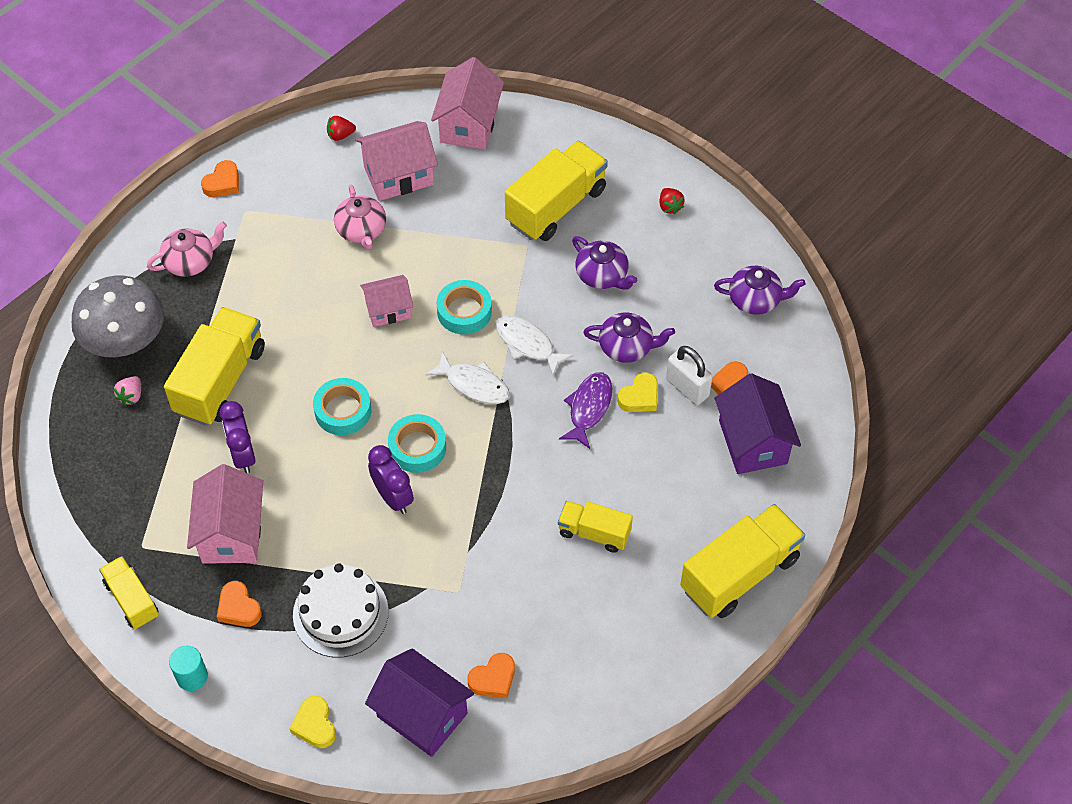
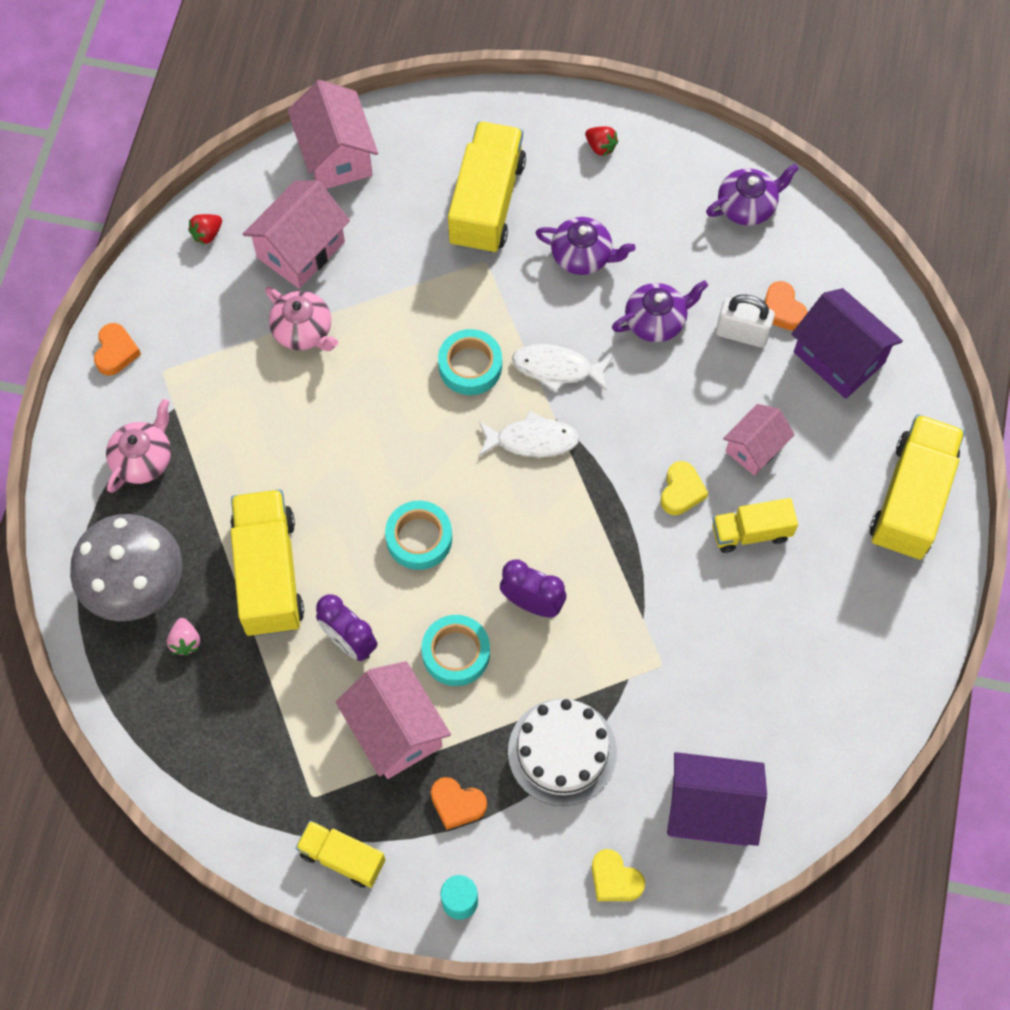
camera: 30 degrees left, 10 degrees up
(388, 310) = (391, 404): pink house -> pink house (755, 448)
(417, 447) = (521, 537): turquoise tape -> turquoise tape (456, 653)
(493, 679) = (753, 734): orange heart -> none
(588, 408) = (661, 405): purple fish -> none
(639, 397) = (703, 367): yellow heart -> yellow heart (681, 491)

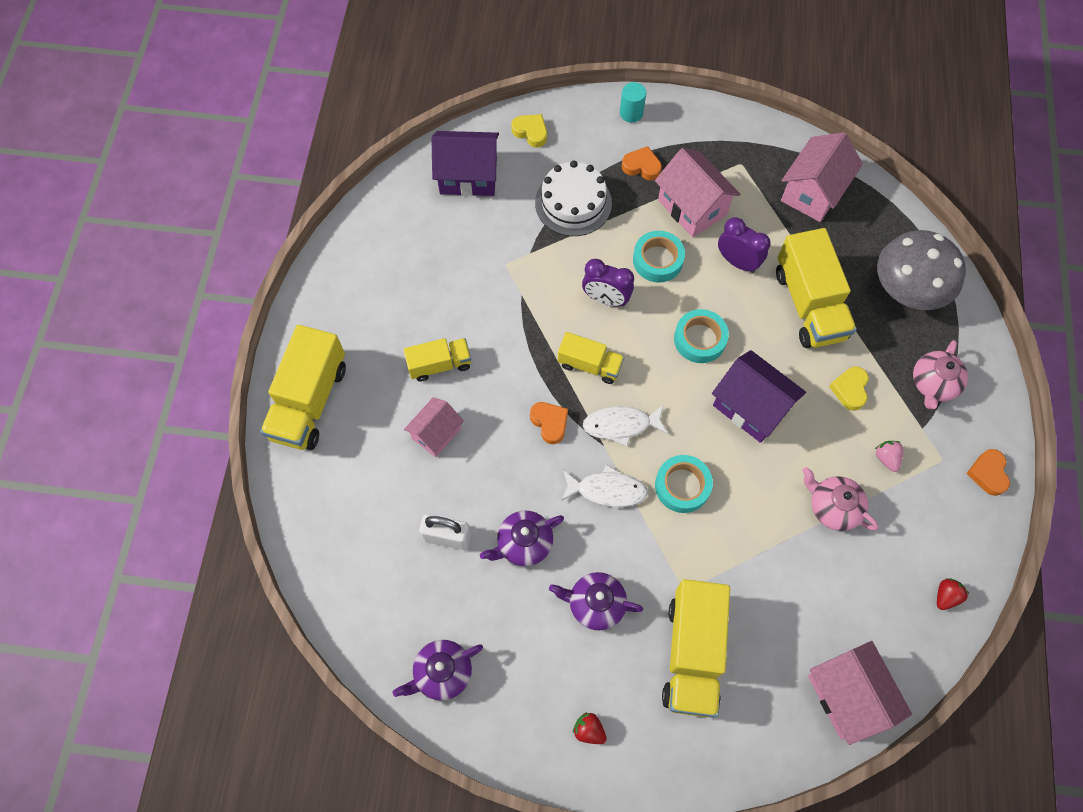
camera: 175 degrees right, 0 degrees up
(185, 641) = (857, 253): pink strawberry -> pink strawberry (886, 458)
(301, 249) = (855, 587): pink house -> pink house (813, 192)
(342, 857) = (713, 131): yellow truck -> yellow truck (589, 365)
(681, 491) = (496, 393): yellow heart -> yellow heart (850, 389)
(782, 310) = (411, 563): orange heart -> orange heart (549, 423)
(839, 357) = (362, 521): purple house -> purple house (751, 407)

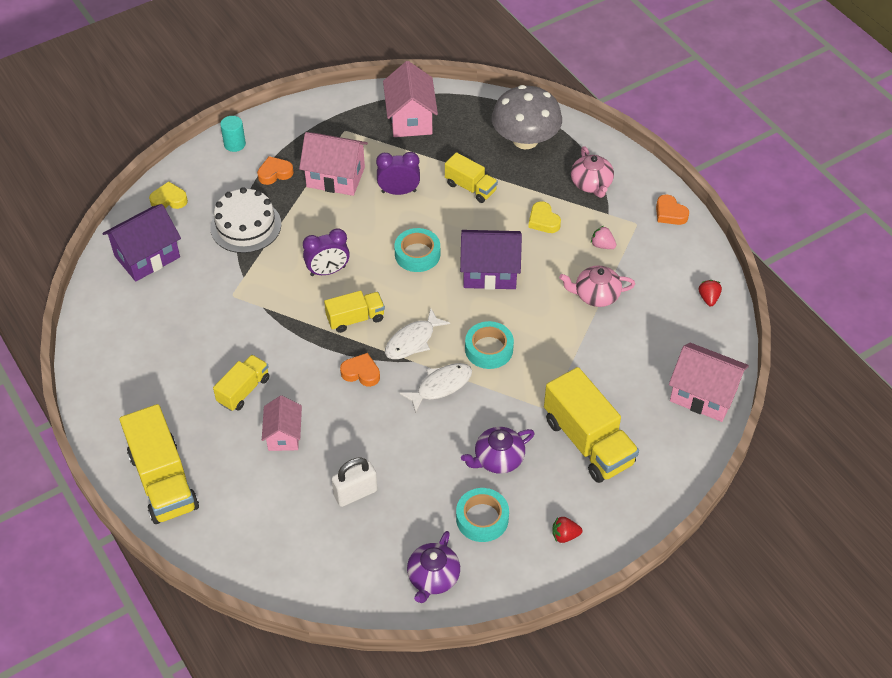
camera: 40 degrees left, 15 degrees down
(523, 543) = (414, 458): purple teapot -> none
(657, 260) = (342, 224): turquoise tape -> turquoise tape (482, 518)
(809, 304) = (470, 187): yellow truck -> yellow truck, size x0.57

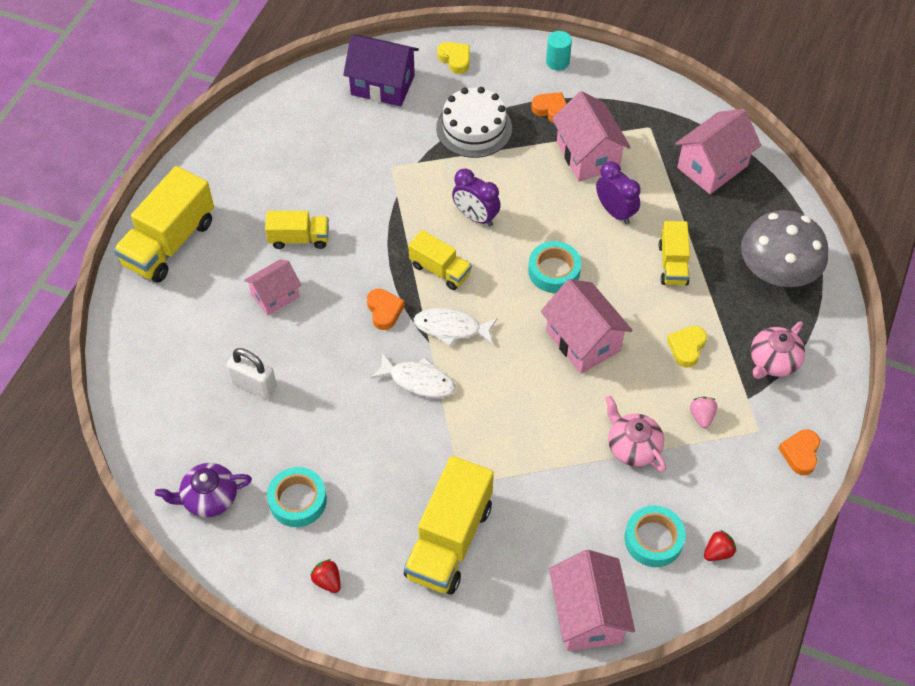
camera: 55 degrees right, 5 degrees up
(489, 272) = (583, 341): purple house -> pink house
(489, 349) = (491, 394): turquoise tape -> turquoise tape (653, 539)
(498, 459) = (372, 475): purple teapot -> none

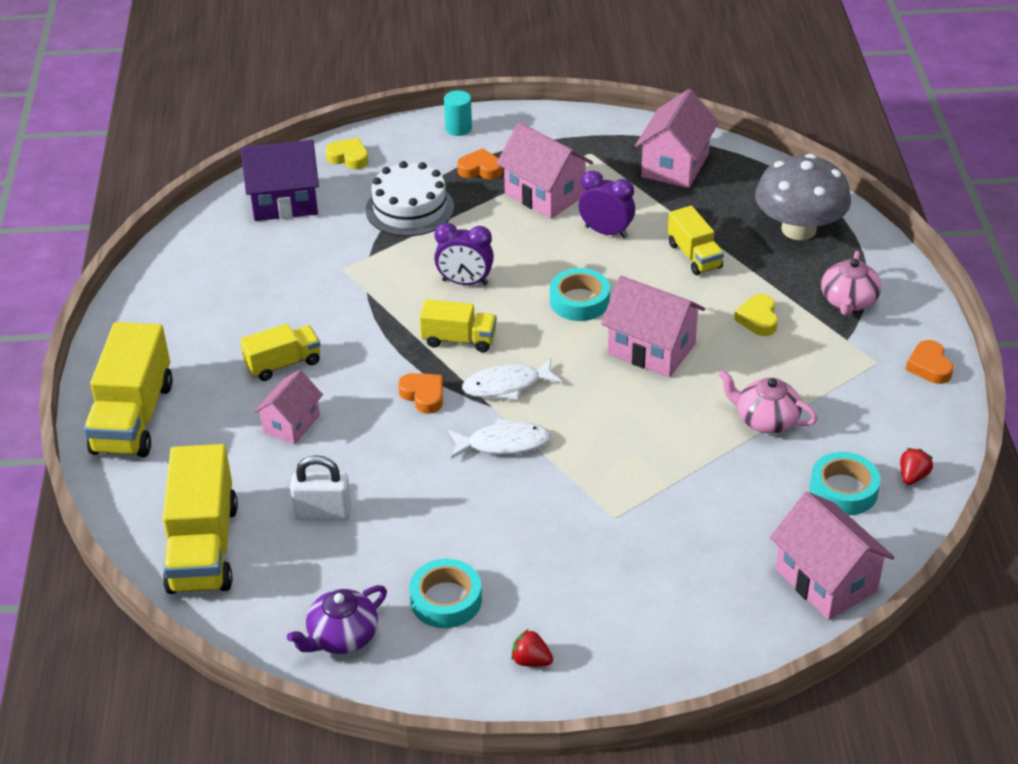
camera: 25 degrees left, 15 degrees down
(449, 540) = (637, 572): yellow truck -> yellow truck (203, 547)
(702, 416) = (814, 370): pink strawberry -> none

